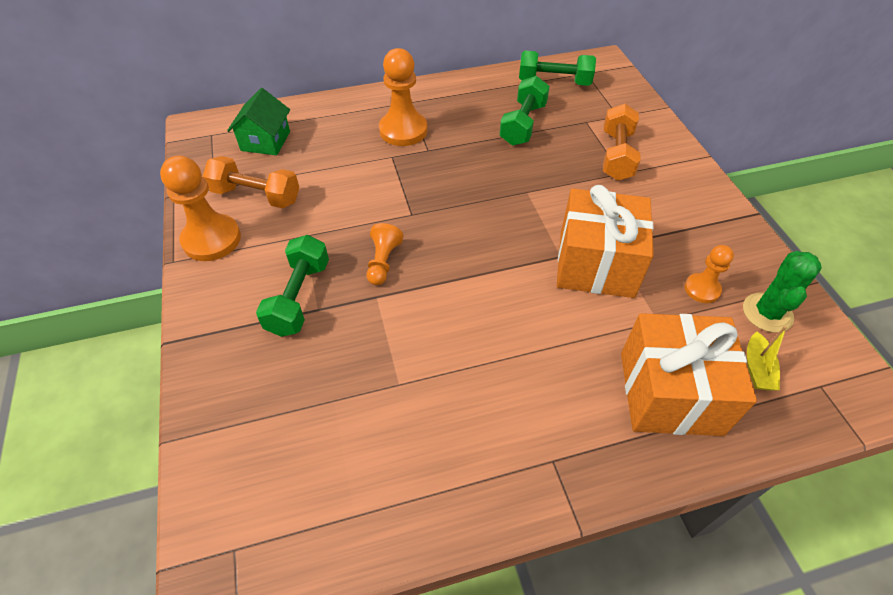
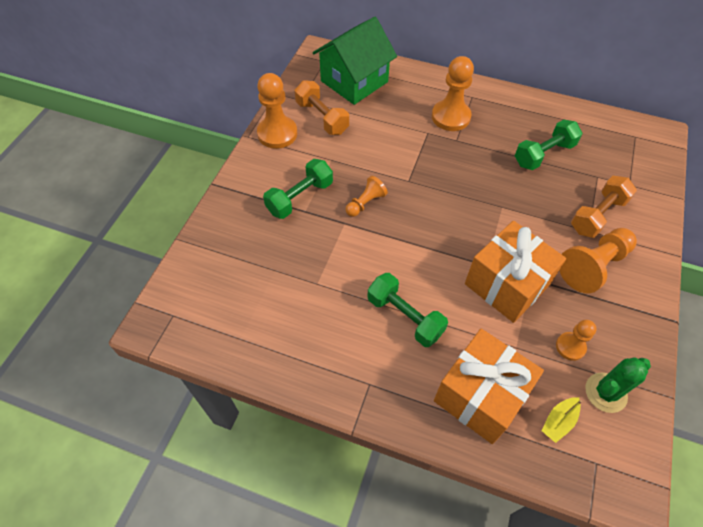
camera: 35 degrees right, 5 degrees up
(265, 141) = (354, 81): green house -> green house, size x1.67
(554, 82) = (600, 132): green dumbbell -> green dumbbell (405, 317)
(653, 203) = (593, 266): none -> orange pawn

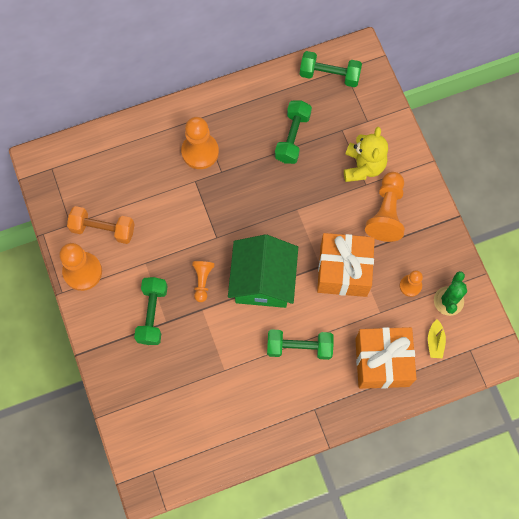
camera: 40 degrees left, 15 degrees up
(354, 81) = (96, 172): green house -> green house (263, 281)
(597, 215) = (363, 166): orange dumbbell -> yellow teddy bear
(617, 133) = (329, 75): none -> green dumbbell

